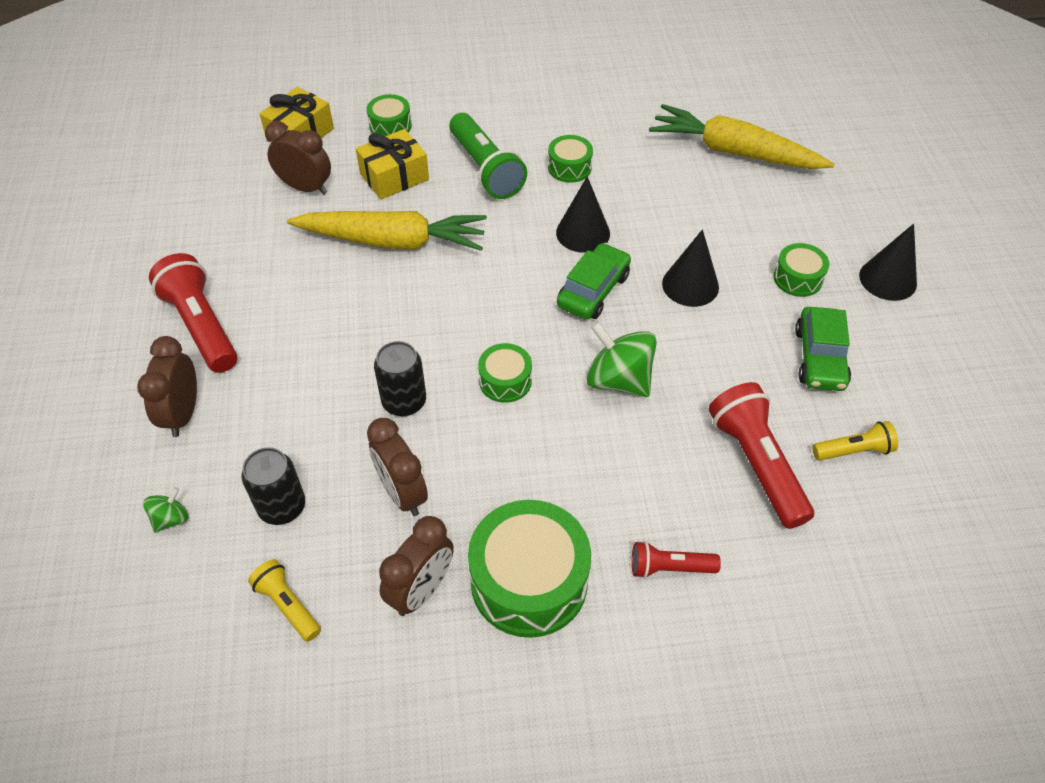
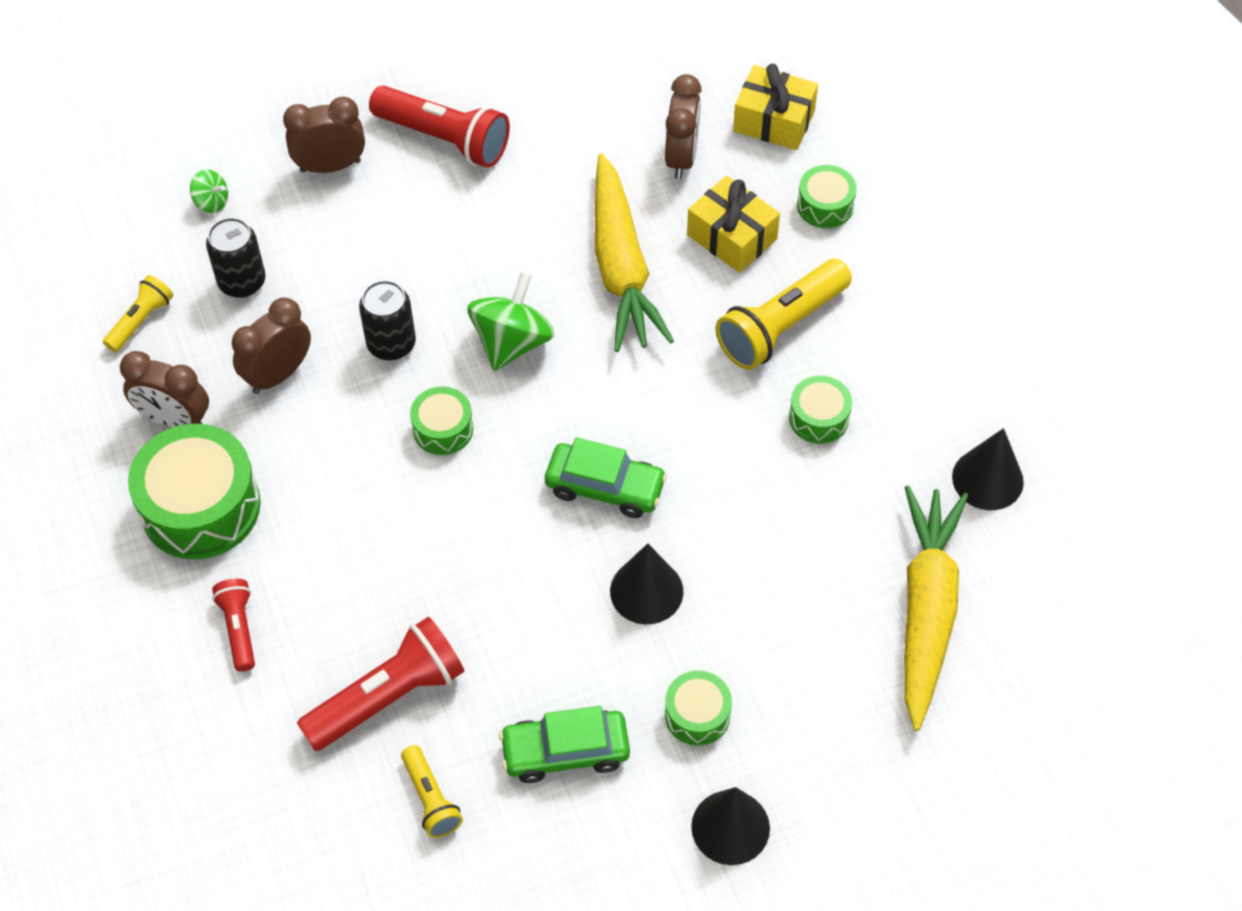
camera: 75 degrees right, 5 degrees up
(201, 326) = (444, 139): red flashlight -> red flashlight turned 75 degrees clockwise
(486, 169) = (781, 327): green flashlight -> yellow flashlight
(583, 233) = (700, 457): black cone -> black cone (987, 479)
(618, 380) = (473, 539): green spinning top -> green spinning top (512, 342)

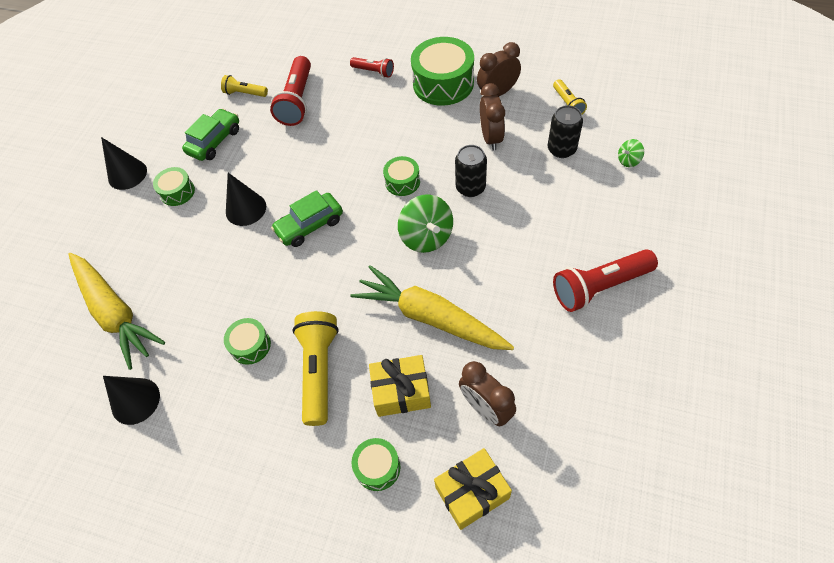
camera: 135 degrees right, 0 degrees up
(330, 166) = (618, 222): brown clock -> none

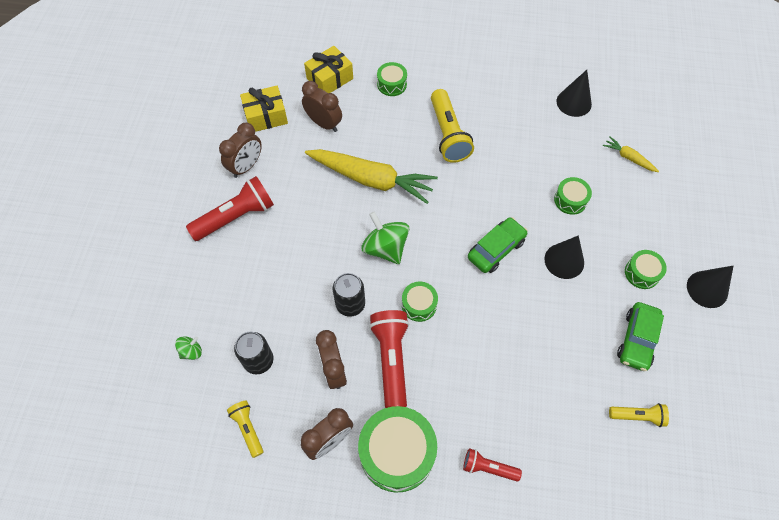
camera: 165 degrees right, 5 degrees up
(115, 313) = (629, 158): yellow carrot -> yellow carrot, size x0.45
(250, 345) = (506, 145): green drum -> green drum (570, 200)
(297, 101) = (567, 408): red flashlight -> red flashlight (391, 360)
(401, 391) = (384, 127): yellow gift -> yellow gift (266, 116)
(593, 353) = (246, 166): none -> brown clock

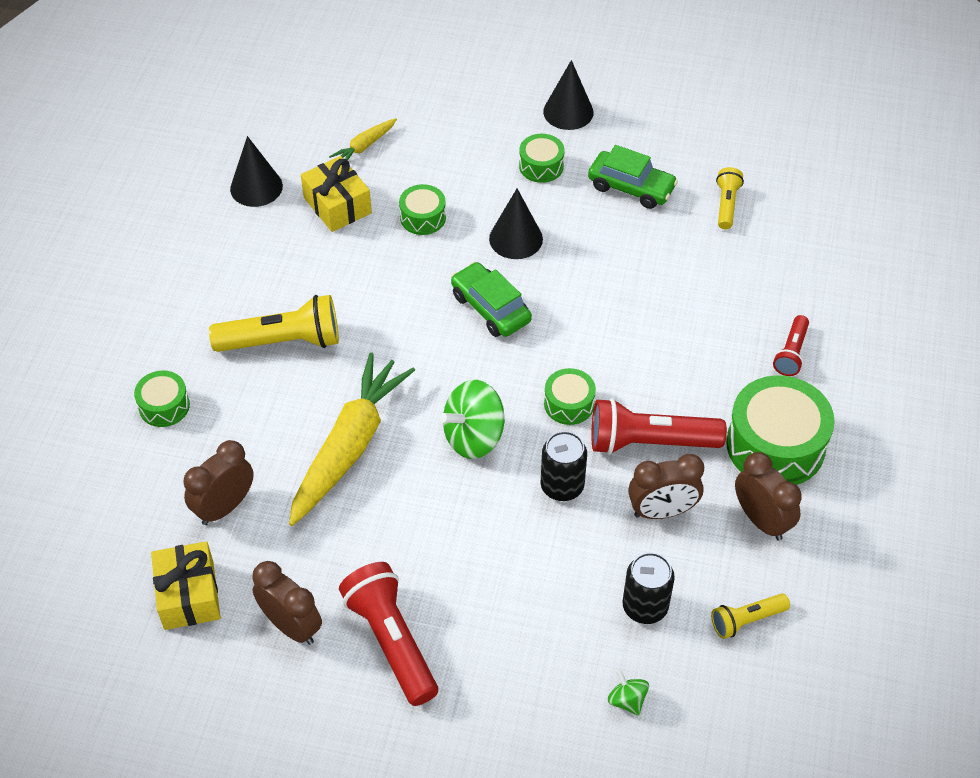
camera: 85 degrees left, 10 degrees down
(330, 78) = (128, 494): yellow gift -> yellow gift (337, 205)

